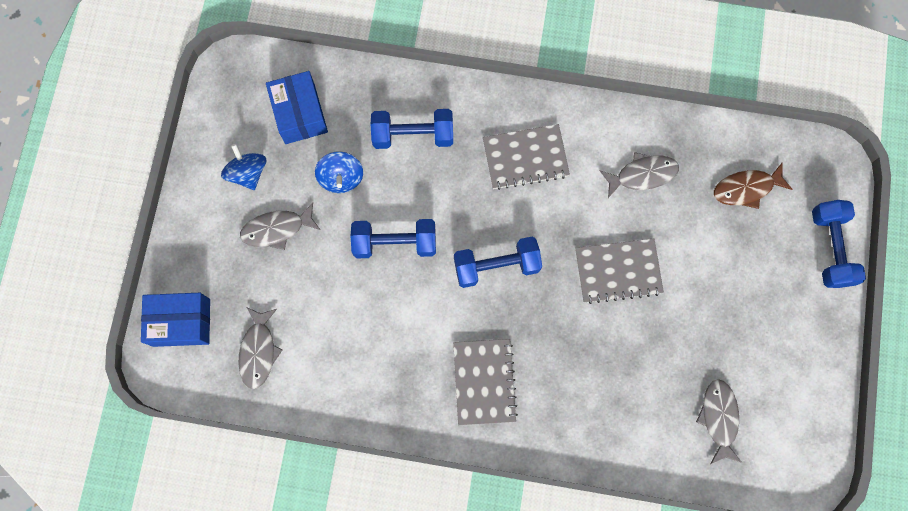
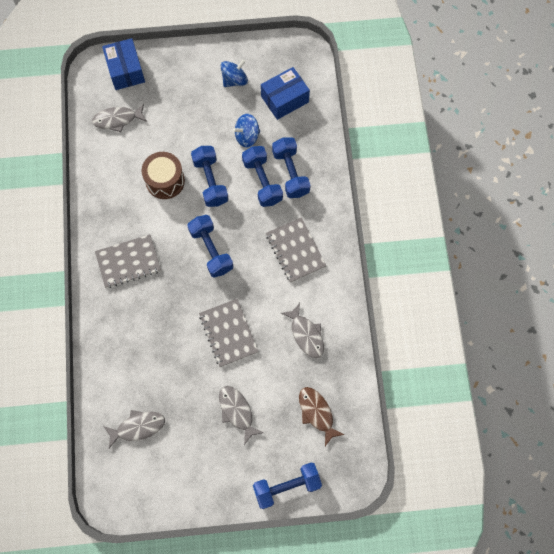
camera: 75 degrees right, 5 degrees down
(277, 229) = (201, 108): grey fish -> grey fish (237, 411)
(376, 305) = (165, 181): none -> brown drum
(415, 175) = (262, 181): none -> blue dumbbell

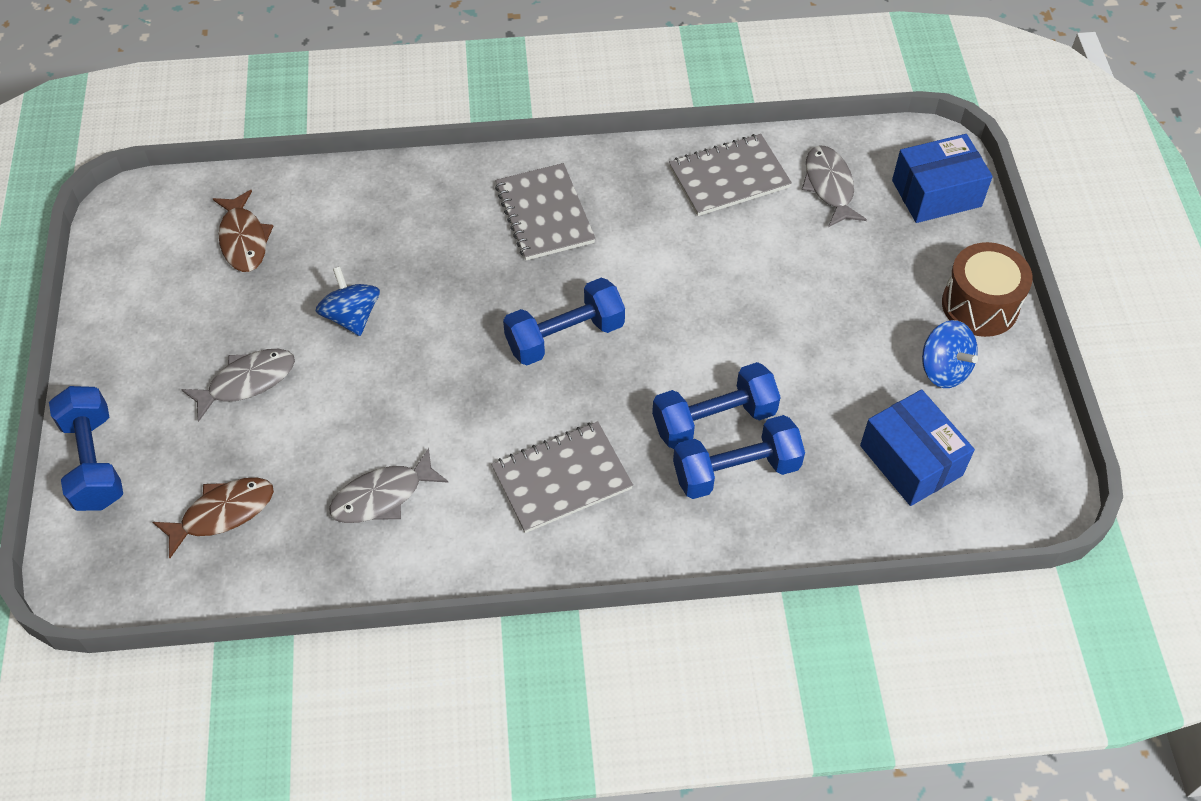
camera: 90 degrees right, 15 degrees down
(138, 427) = (244, 239): grey fish -> brown fish
(165, 181) = (707, 261): brown drum -> brown drum (980, 305)
(210, 181) = (709, 332): blue dumbbell -> none
(228, 333) = (398, 366): grey notebook -> grey notebook (729, 177)
(247, 136) = (814, 392): blue spinning top -> blue spinning top (352, 316)

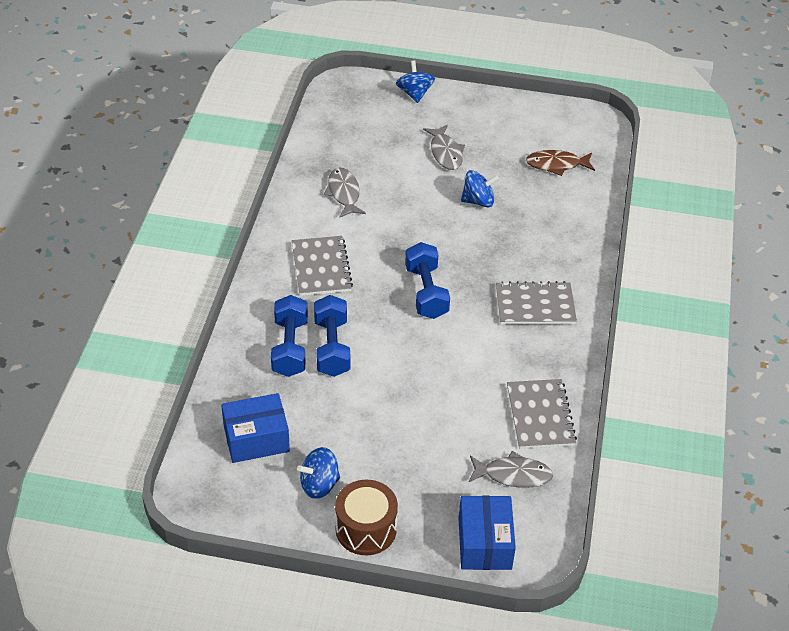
camera: 105 degrees right, 10 degrees down
(94, 462) = (414, 93): blue dumbbell -> blue spinning top
(222, 513) = (361, 134): brown fish -> none

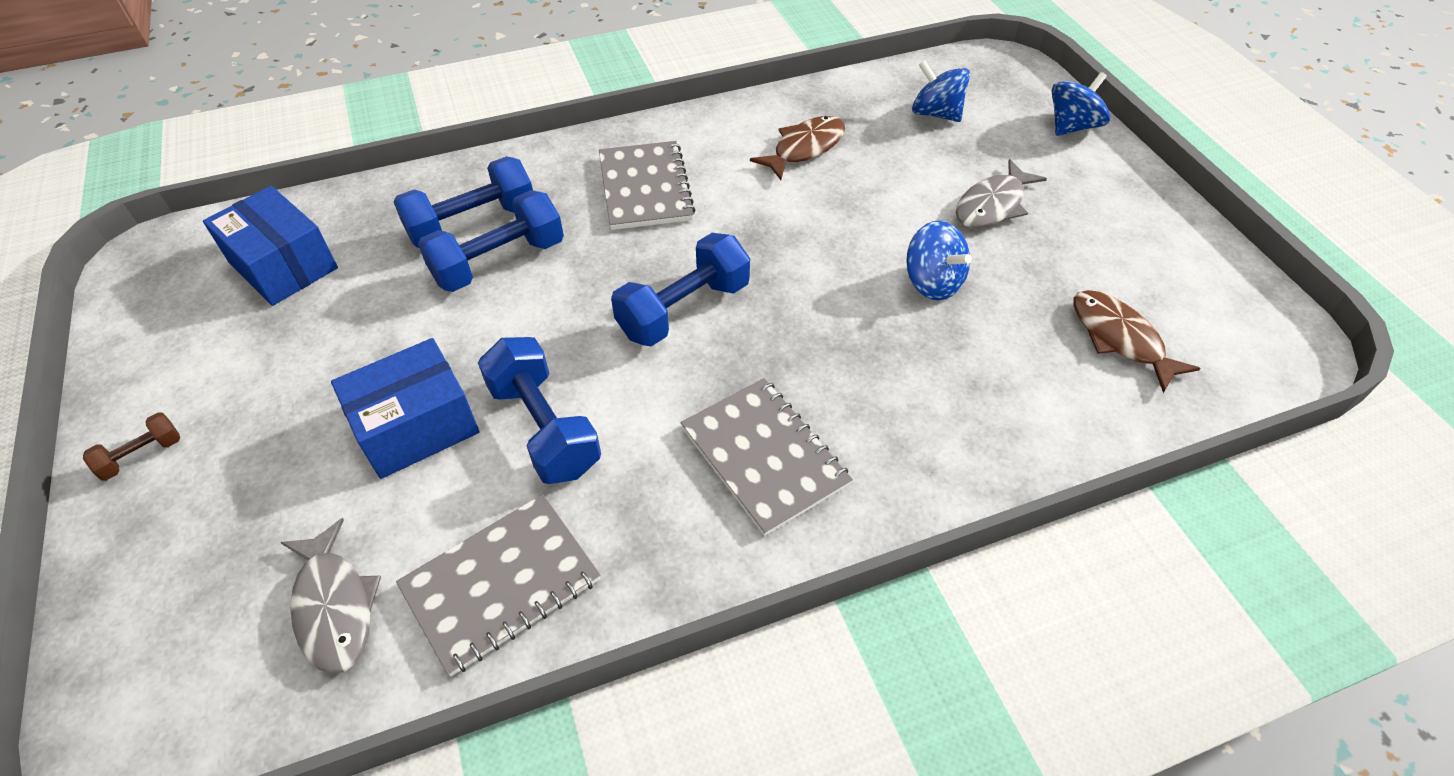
camera: 60 degrees right, 5 degrees up
(319, 484) = (219, 364): blue spinning top -> blue spinning top (935, 114)
(321, 267) = (645, 188): grey notebook -> grey notebook turned 60 degrees counterclockwise
(344, 193) = (804, 148): grey fish -> brown fish
(366, 529) = (142, 455): brown drum -> brown dumbbell
(464, 371) = (544, 428): none -> blue dumbbell
(484, 543) = (150, 635): blue box -> blue box (416, 426)

